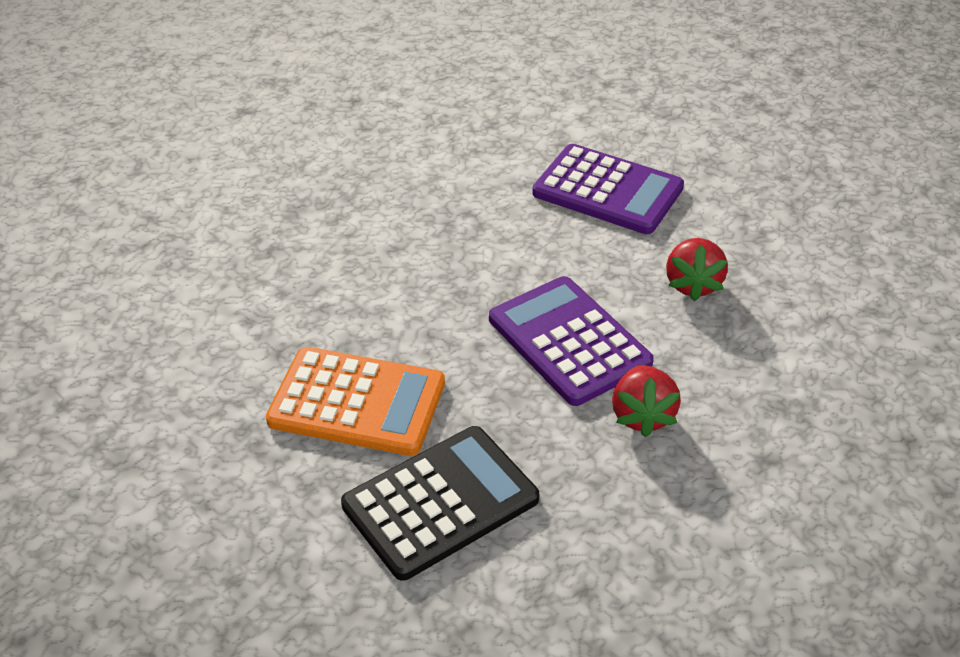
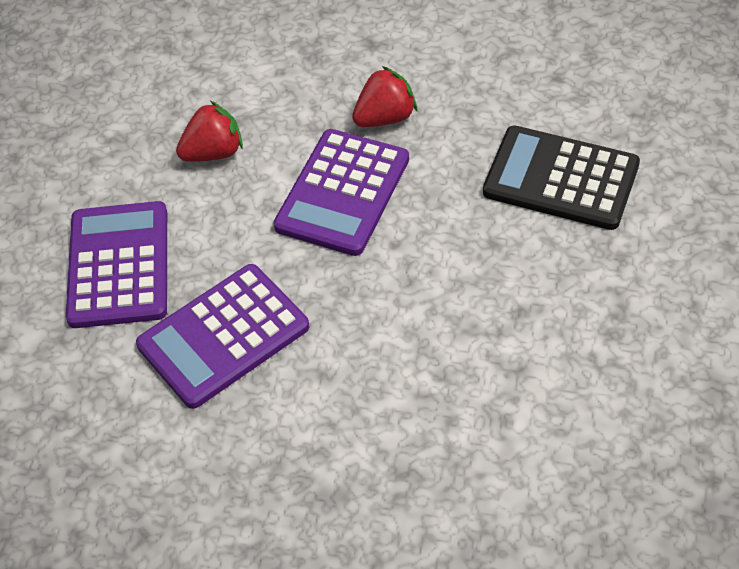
camera: 120 degrees left, 10 degrees up
(357, 402) = (520, 281): orange calculator -> none
(483, 215) = (223, 336): none -> purple calculator

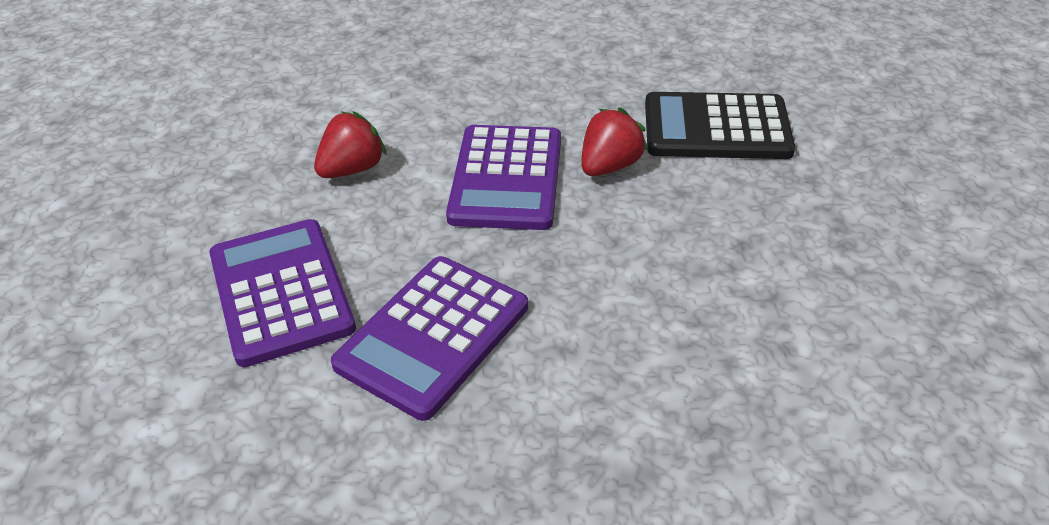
camera: 20 degrees left, 10 degrees down
(385, 117) = (519, 110): red strawberry -> red strawberry (609, 166)

